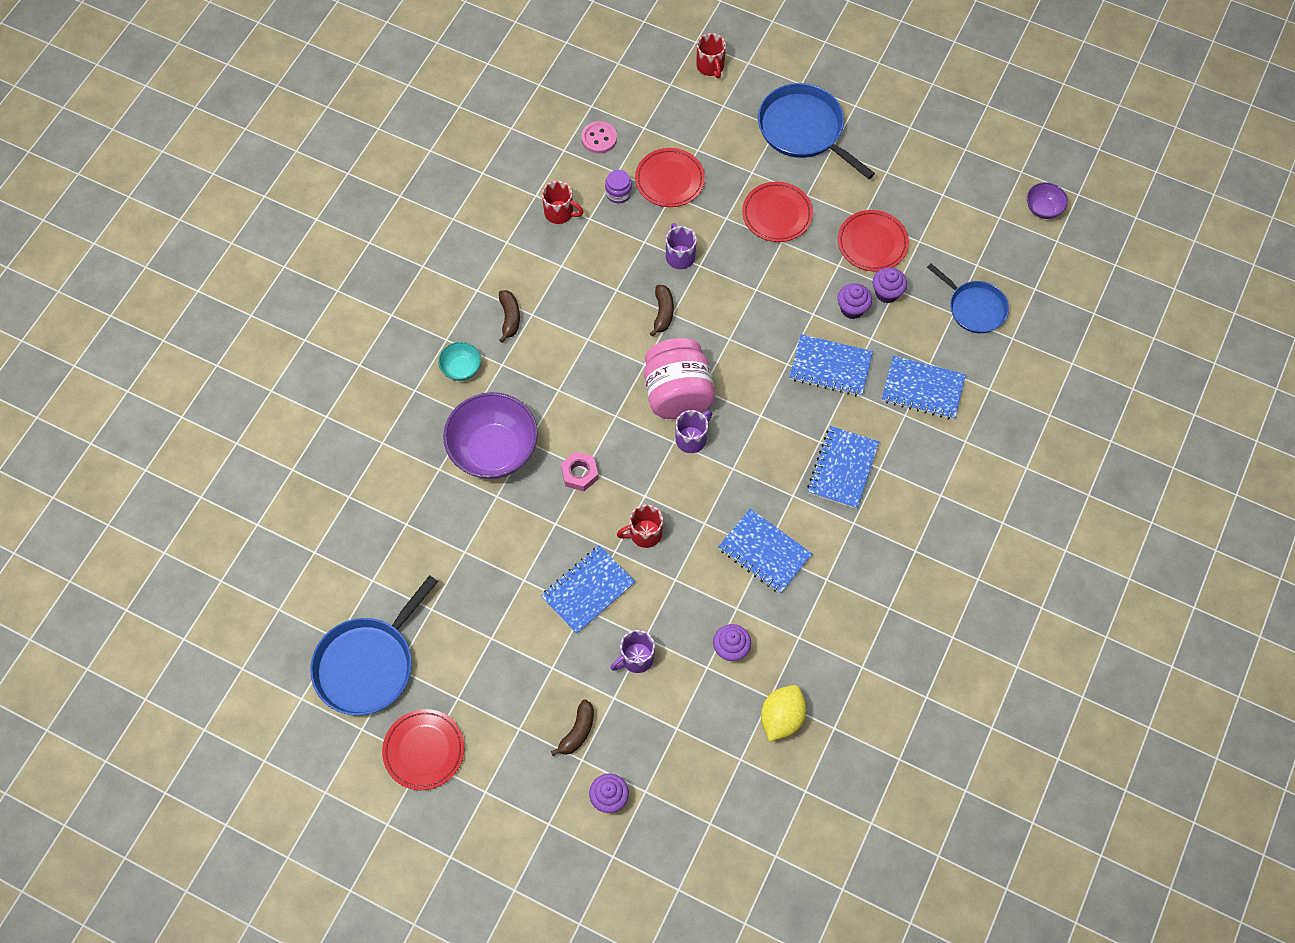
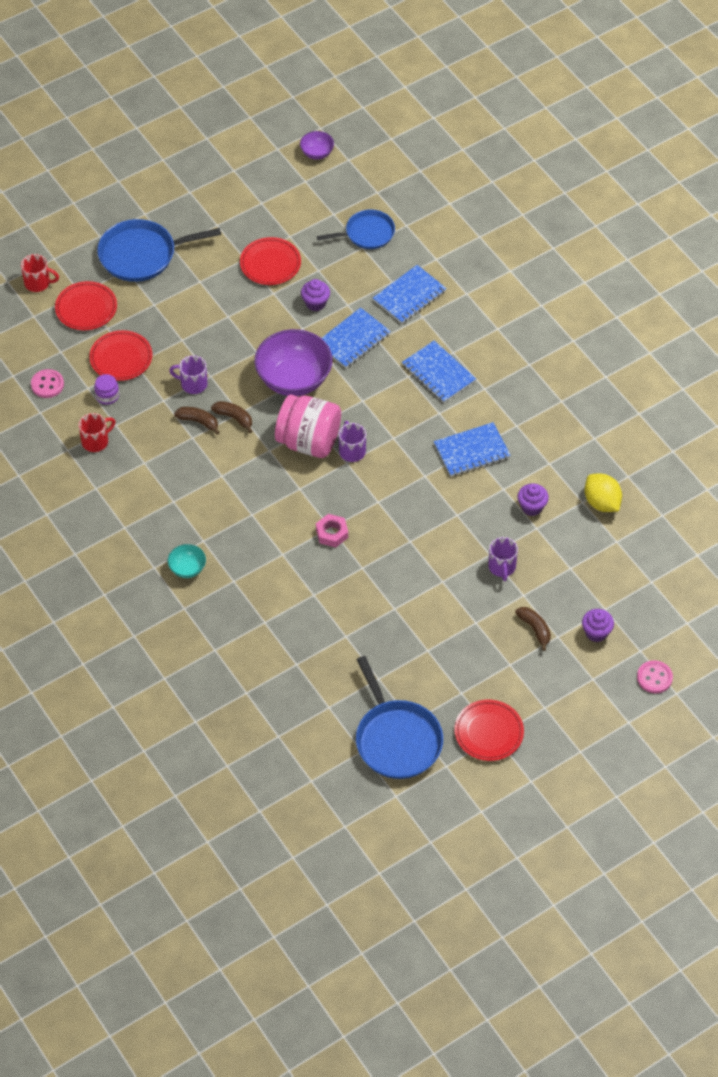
camera: 60 degrees left, 10 degrees down
(494, 450) = (273, 579): purple bowl -> purple bowl (294, 379)
(509, 318) = (166, 517): brown banana -> brown banana (198, 422)
(586, 889) = (654, 678): none -> pink button
(588, 590) = (430, 572): blue notebook -> none
(644, 534) = (408, 516): red mug -> none
(777, 214) = (202, 307): red plate -> red plate (86, 308)
(886, 293) = (317, 277): purple cupcake -> none

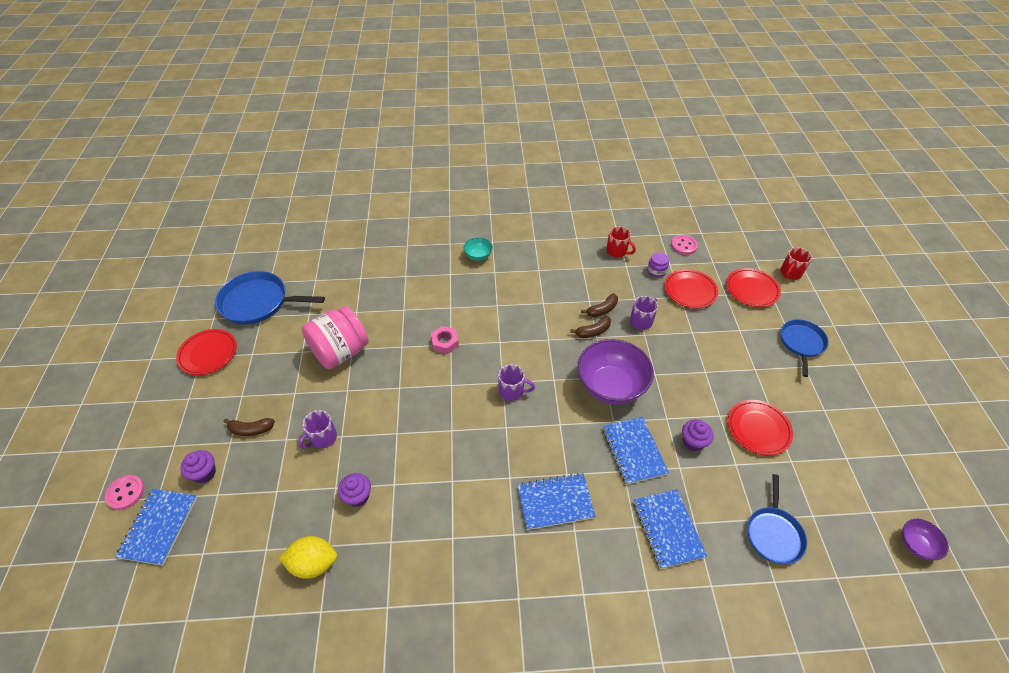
camera: 120 degrees right, 5 degrees down
(96, 441) = (617, 251): red mug -> red mug turned 45 degrees counterclockwise
(142, 254) = (801, 343): blue pan -> blue pan, size x0.64
(309, 441) = (540, 367): pink jar -> pink jar (340, 352)
(471, 451) = (450, 481): blue notebook -> blue notebook (159, 527)
(502, 567) = (322, 438): purple mug -> purple mug turned 75 degrees counterclockwise

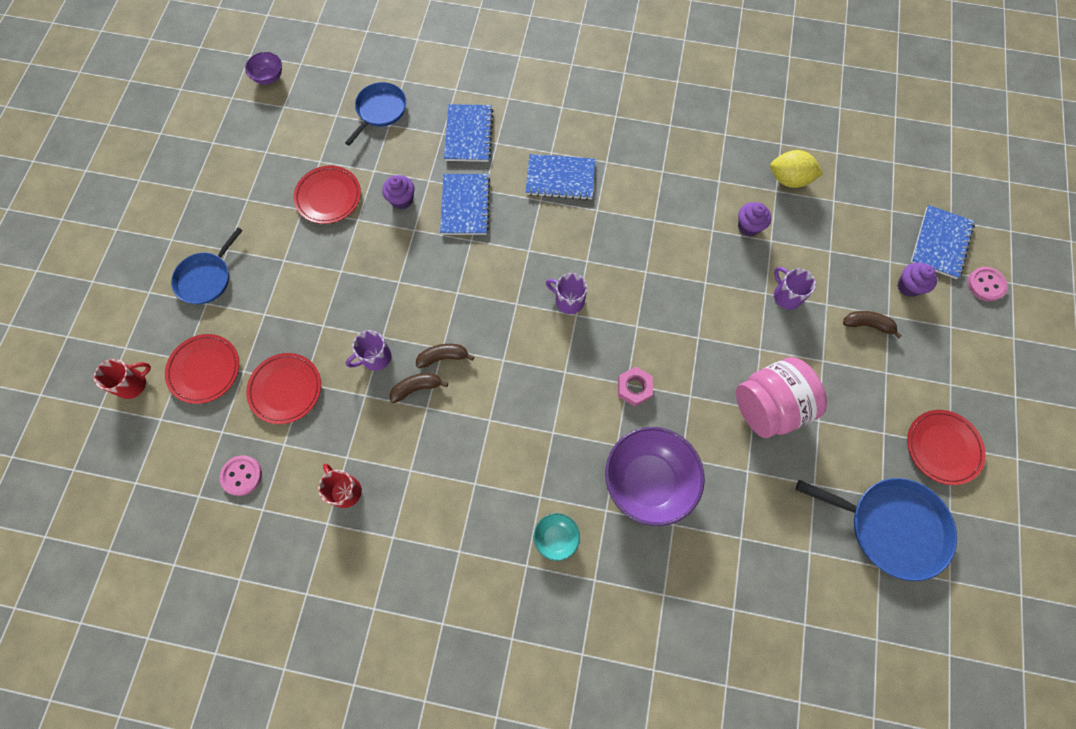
camera: 165 degrees left, 20 degrees up
(322, 438) = (786, 295): purple mug -> purple mug turned 90 degrees counterclockwise
(611, 386) = (455, 279): purple bowl -> purple bowl (648, 481)
(656, 271) = (310, 436): purple jar -> none

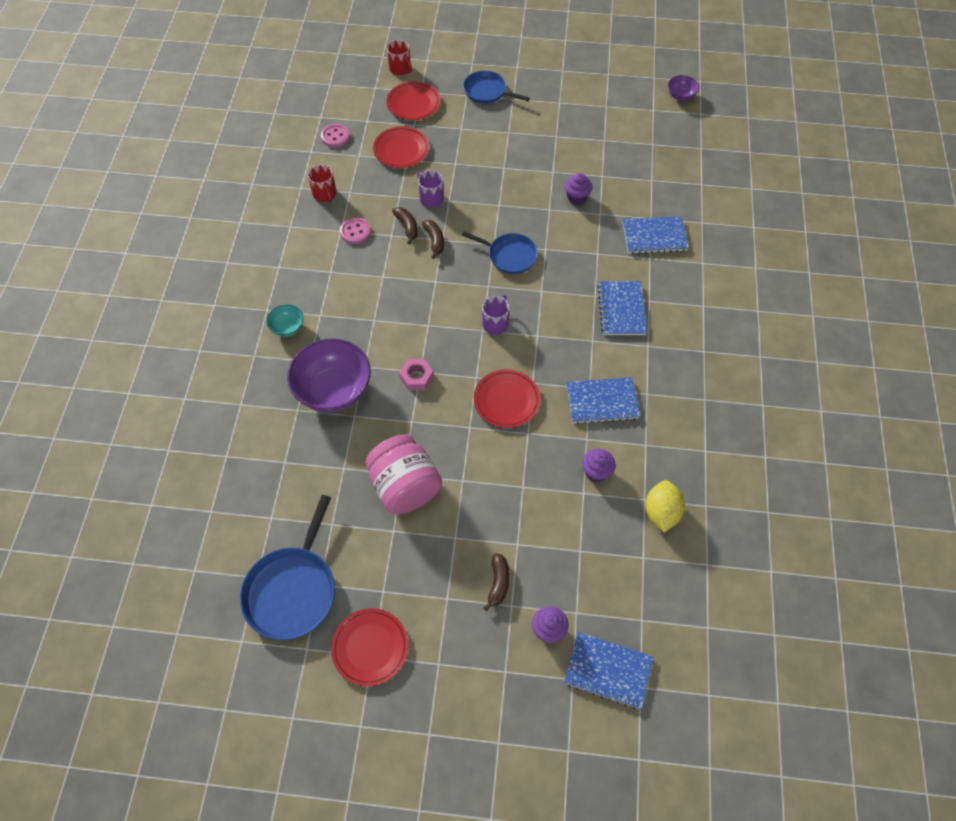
camera: 85 degrees right, 10 degrees down
(328, 197) = (571, 150): red plate -> red plate (506, 400)
(345, 490) = (325, 194): red mug -> red mug turned 105 degrees clockwise
(380, 111) = (664, 172): blue pan -> blue pan (509, 255)
(465, 205) = (579, 241): blue notebook -> blue notebook (602, 402)
(786, 295) = (522, 506): purple mug -> none
(985, 285) = (561, 718): pink button -> pink button (355, 232)

